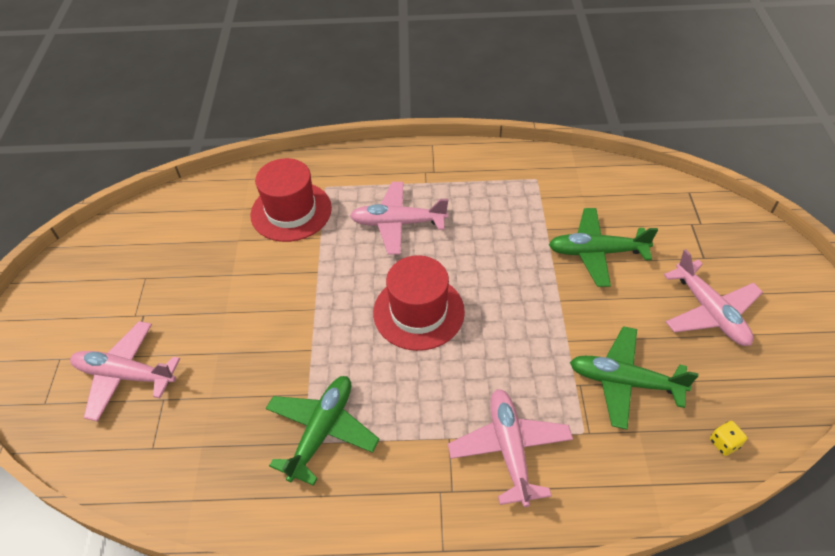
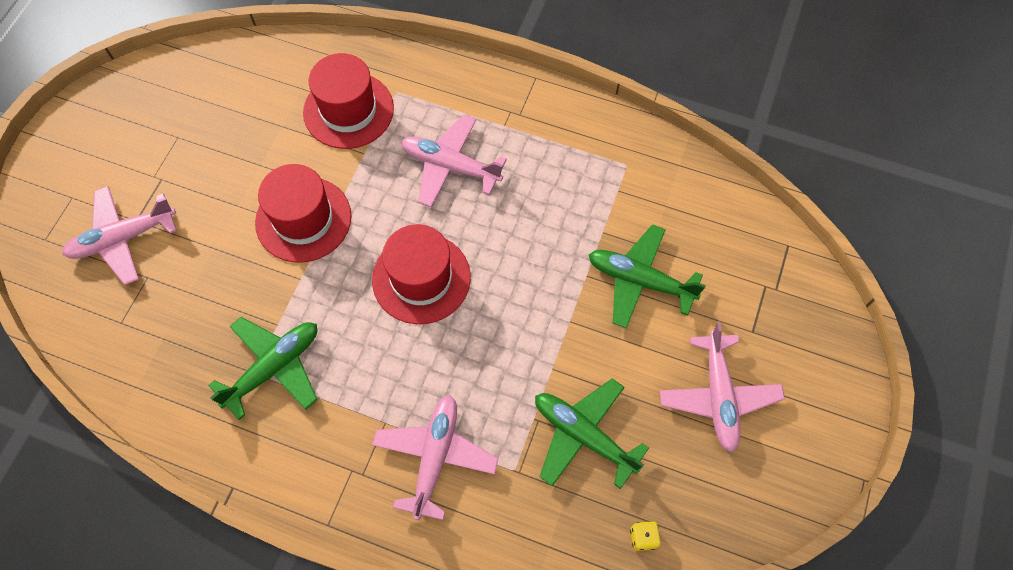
camera: 20 degrees right, 15 degrees up
(125, 375) = (123, 238): pink plane -> pink plane turned 60 degrees counterclockwise
(291, 302) = (303, 219): none -> red hat

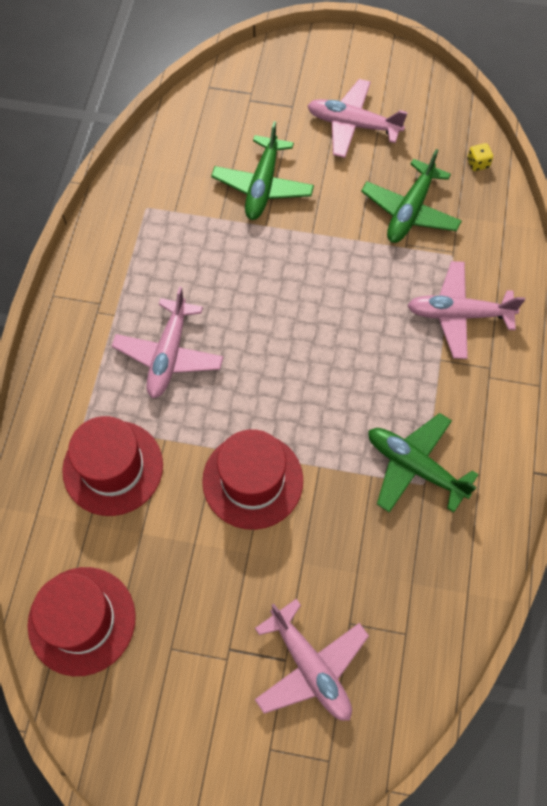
camera: 100 degrees left, 0 degrees up
(421, 278) = (296, 357): red hat -> red hat (82, 620)
(718, 396) = (353, 125): pink plane -> pink plane turned 150 degrees counterclockwise

